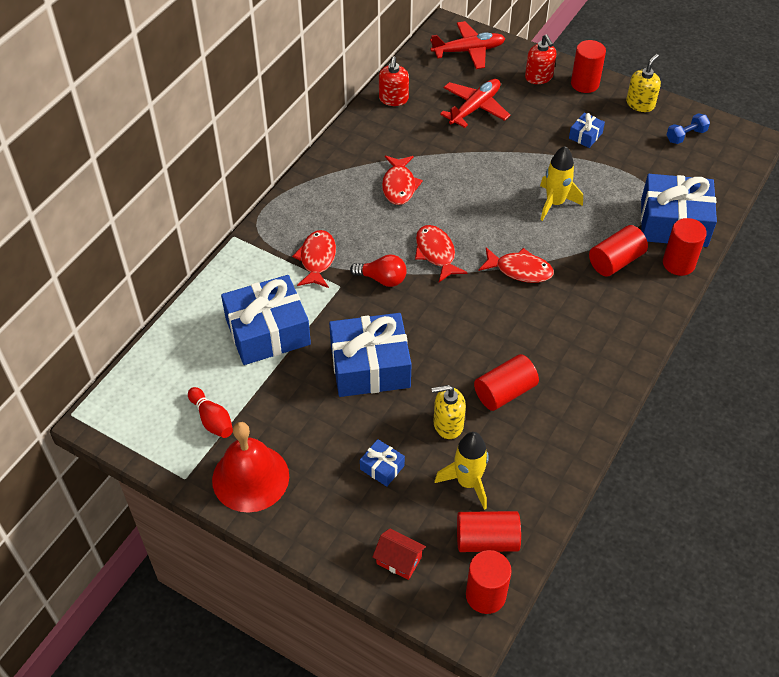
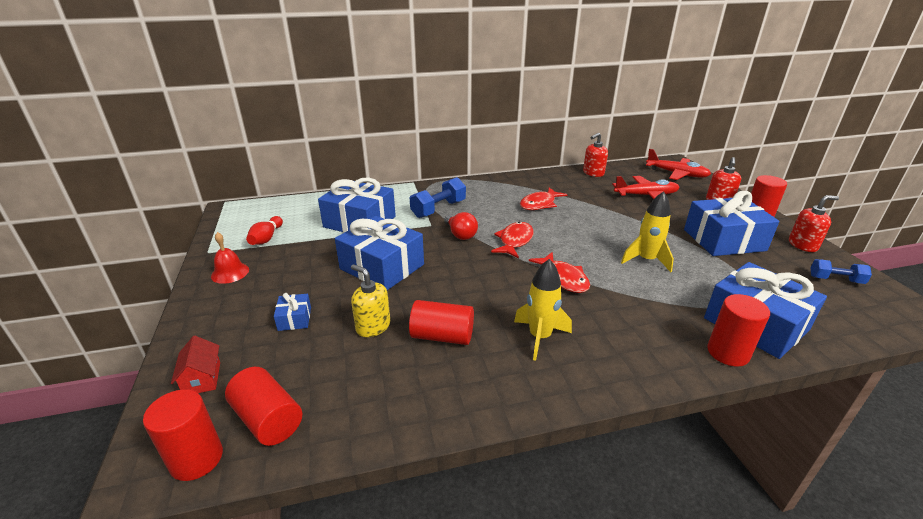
camera: 45 degrees right, 20 degrees down
(250, 478) = (230, 273): red bell -> red bell, size x0.55
(317, 259) = (438, 209): red fish -> blue dumbbell
(468, 482) = (324, 370): yellow rocket -> yellow rocket (540, 337)
(585, 136) = (724, 240): blue gift -> blue gift, size x2.27
(615, 261) = (658, 317): red cylinder -> none
(640, 104) = (803, 245): yellow soap dispenser -> red soap dispenser

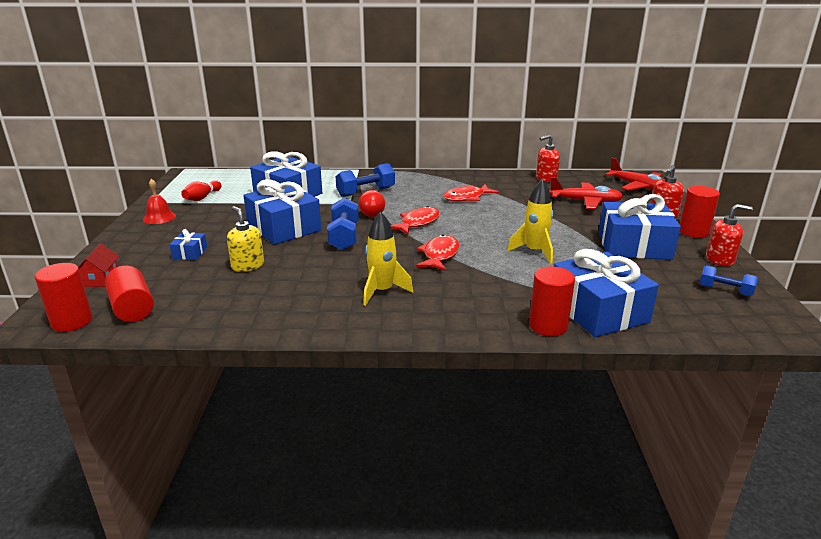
camera: 15 degrees right, 5 degrees down
(442, 336) = (299, 279): red cylinder -> none
(453, 269) = (344, 237): none -> blue dumbbell
(563, 278) = (439, 255): red fish -> red fish turned 150 degrees counterclockwise

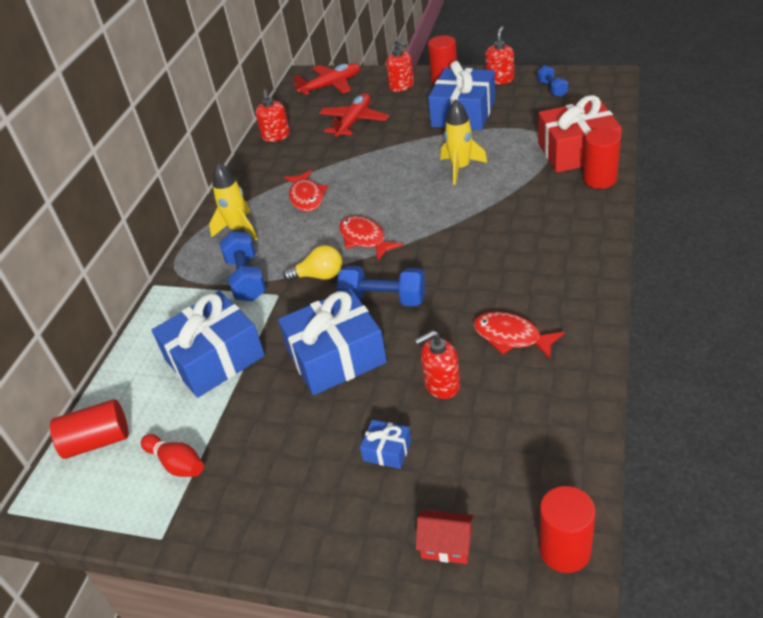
camera: 70 degrees left, 15 degrees up
(132, 308) = (537, 488): red cylinder -> red cylinder (97, 441)
(159, 217) = (239, 511): red bell -> none
(247, 266) = (441, 385): yellow soap dispenser -> red soap dispenser
(371, 213) = (319, 276): red light bulb -> yellow light bulb
(382, 291) = (525, 272): yellow rocket -> yellow rocket (239, 229)
(439, 255) = (452, 228): red fish -> red fish (511, 337)
(598, 311) = (577, 151): blue gift -> red gift
(725, 290) = (552, 89): blue dumbbell -> blue dumbbell turned 60 degrees counterclockwise

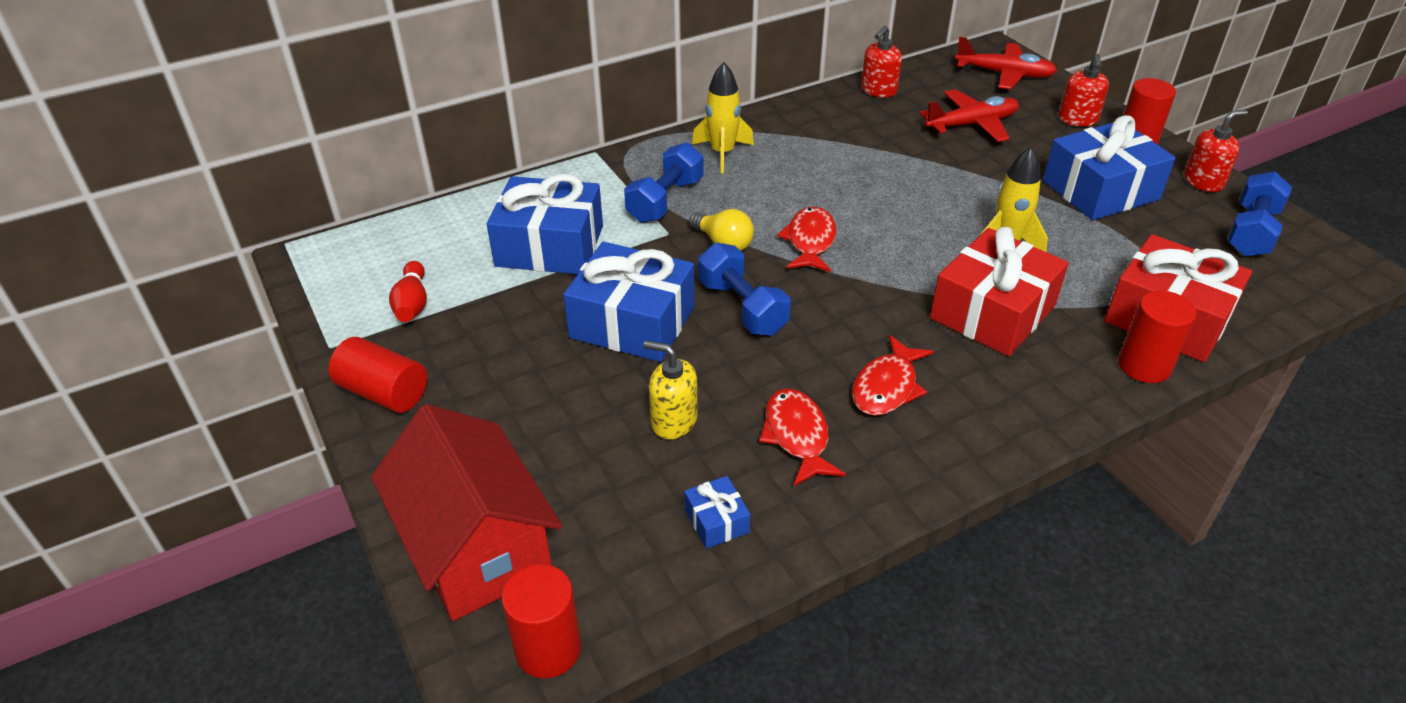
camera: 40 degrees right, 0 degrees up
(97, 441) = (394, 241): red cylinder -> red cylinder (383, 392)
(306, 197) = (819, 166): red fish -> red fish (887, 387)
(387, 451) = (551, 432): blue gift -> blue gift (716, 521)
(441, 385) = (673, 421): red soap dispenser -> yellow soap dispenser
(446, 545) = (476, 547): red house -> red house, size x2.43
(504, 205) = (992, 312): none -> red gift
(552, 89) = (1251, 232): blue dumbbell -> blue dumbbell, size x1.59

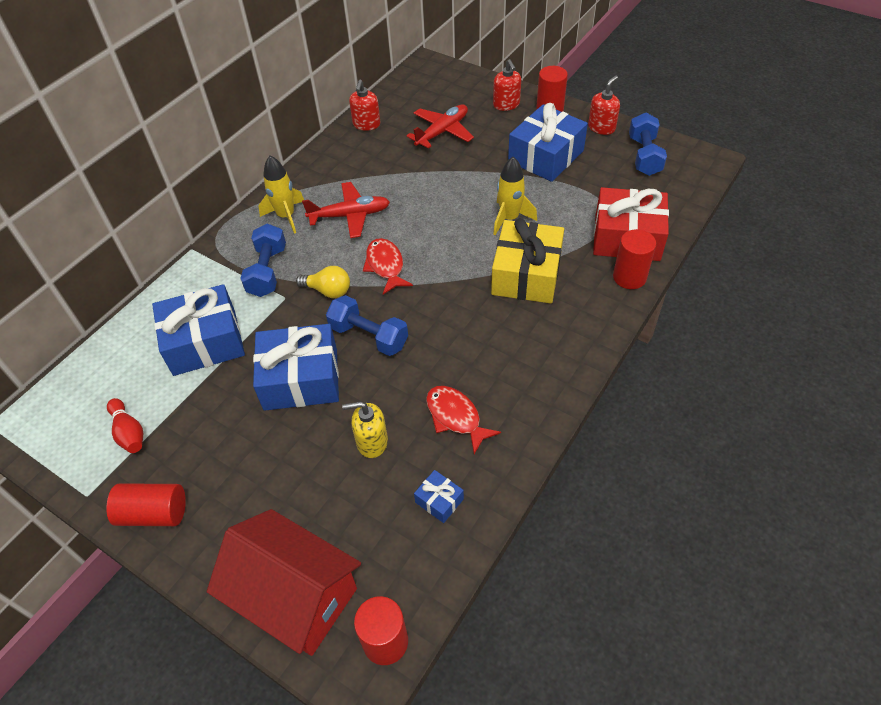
camera: 25 degrees left, 10 degrees up
(887, 387) = (491, 357): red fish -> none
(992, 312) = (526, 274): red gift -> yellow gift
(1005, 74) = (443, 82): red plane -> red plane (350, 215)

